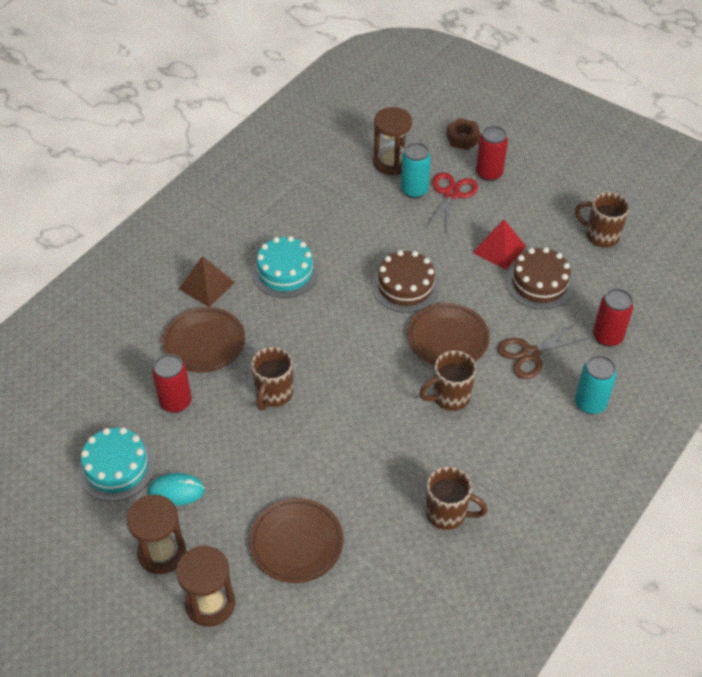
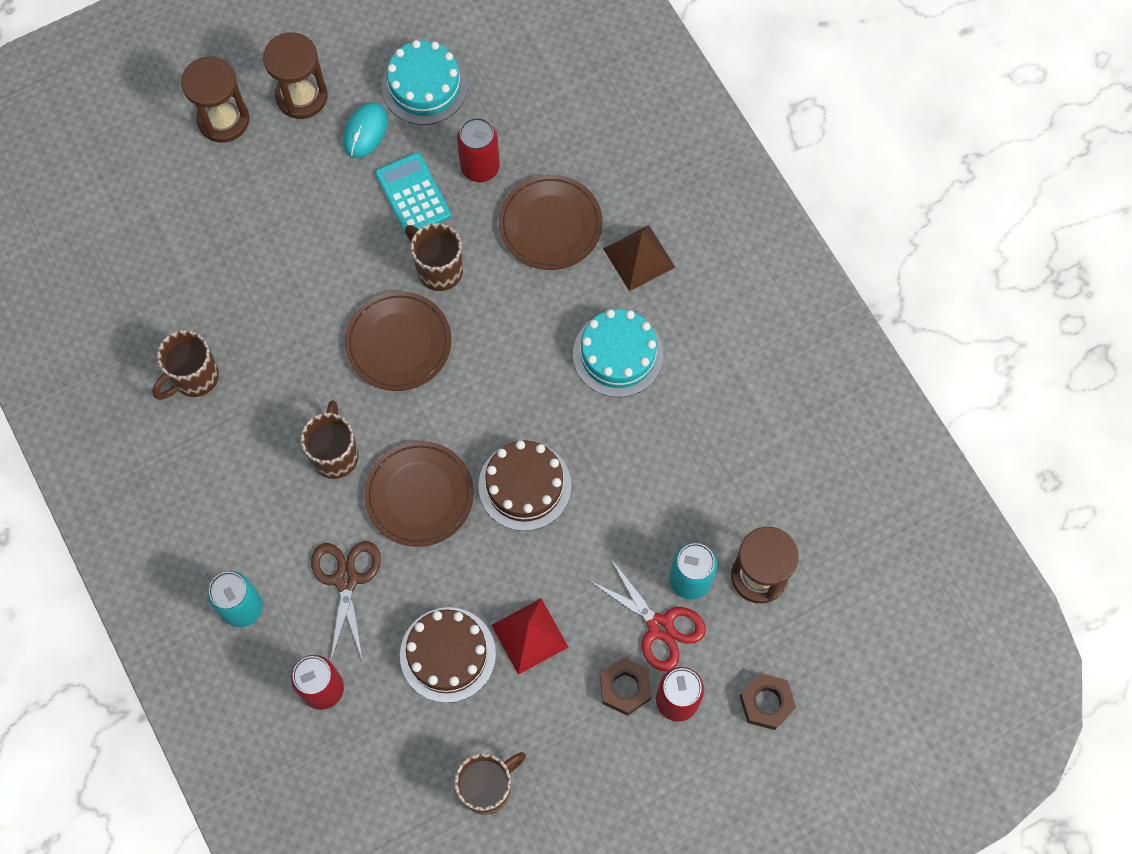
camera: 115 degrees right, 20 degrees up
(219, 435) = (413, 194): none -> turquoise calculator
(296, 542) = (244, 219): brown plate -> brown plate (398, 343)
(498, 197) = (625, 688): none -> brown nut

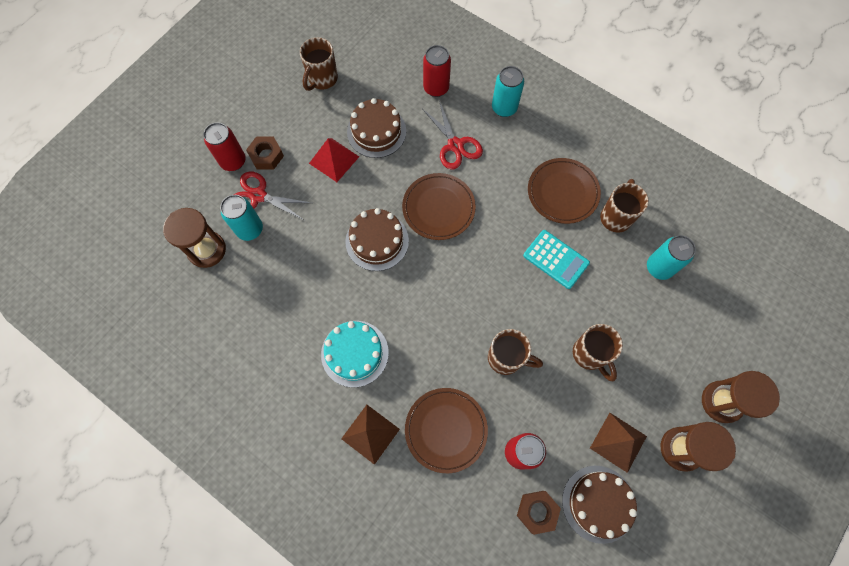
camera: 155 degrees right, 0 degrees up
(186, 291) = (659, 267): none -> turquoise can
(335, 454) = (502, 209): brown mug -> brown mug (590, 354)
(346, 579) = (455, 145): brown scissors -> red scissors
(365, 131) = (618, 442): turquoise mouse -> brown pyramid
(398, 343) = (504, 295): brown plate -> brown plate (562, 192)
(413, 194) = (555, 407): turquoise calculator -> turquoise calculator (556, 259)
(424, 86) = (598, 503): turquoise cake -> brown cake
(766, 703) = (179, 181): brown nut -> brown nut (537, 511)

